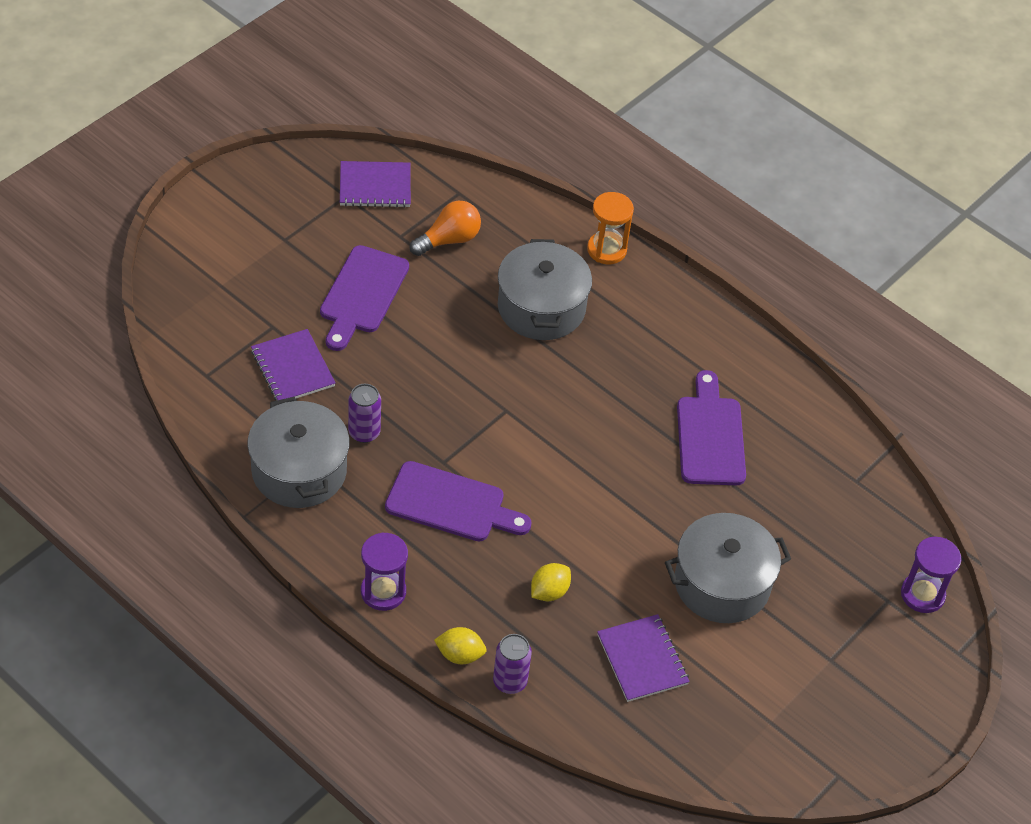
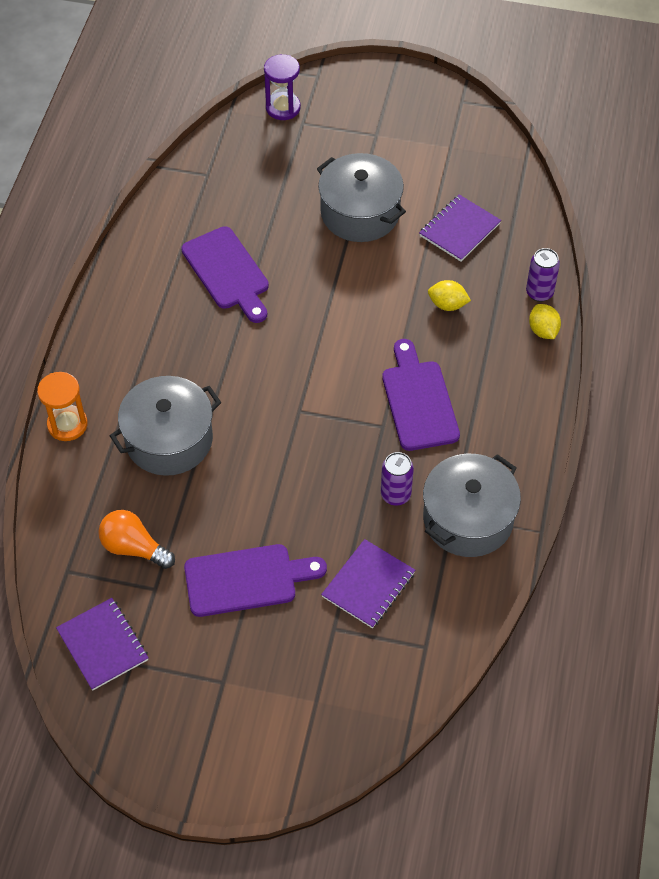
camera: 115 degrees left, 5 degrees up
(383, 592) = (530, 402): purple hourglass -> none
(710, 436) = (227, 272): purple cutting board -> purple cutting board turned 90 degrees counterclockwise

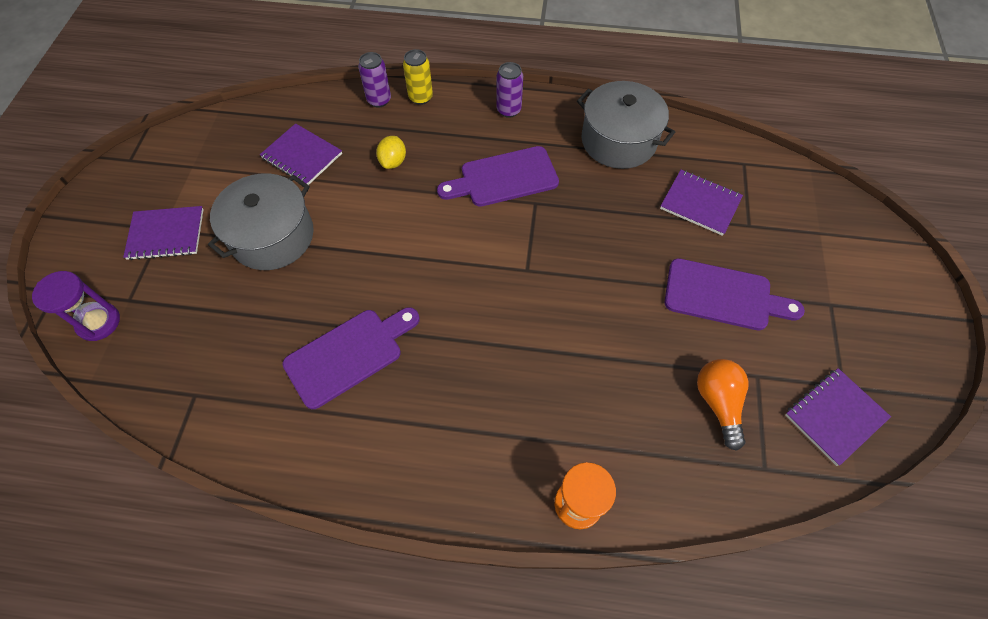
camera: 95 degrees left, 5 degrees up
(134, 548) = (718, 403): orange light bulb -> orange light bulb turned 150 degrees clockwise
(169, 439) = (580, 386): grey pot -> none
(246, 580) = (723, 296): purple cutting board -> purple cutting board turned 120 degrees clockwise
(370, 138) = (166, 234): none -> purple notebook
(395, 495) = (606, 189): purple can -> purple can (508, 110)
(543, 330) = (420, 97): yellow lemon -> yellow can

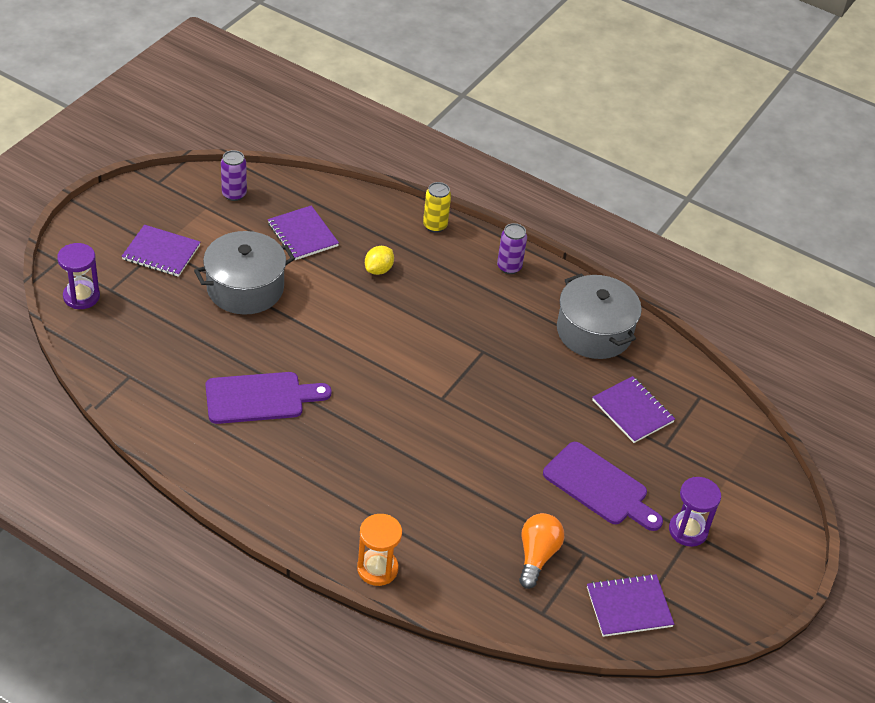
camera: 20 degrees right, 15 degrees down
(379, 100) = (396, 213): purple can -> purple can (234, 194)
(504, 178) = (468, 321): purple cutting board -> none
(826, 304) = (688, 530): none -> purple hourglass

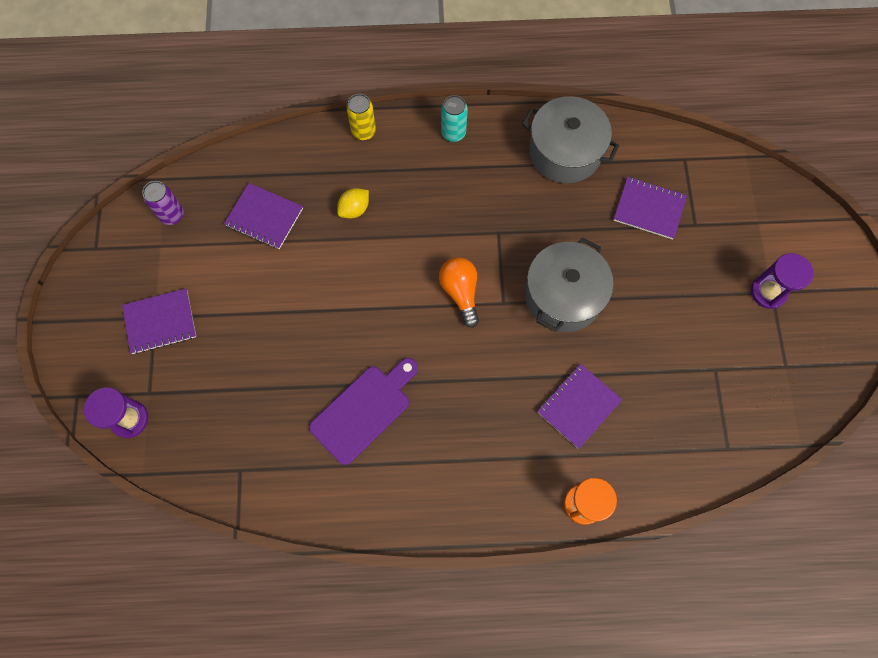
camera: 30 degrees left, 25 degrees up
(245, 288) = (261, 307): grey pot -> grey pot (563, 296)
(378, 270) = (354, 209): yellow lemon -> yellow lemon turned 45 degrees clockwise
(509, 267) = (453, 133): purple can -> turquoise can
(537, 556) = (685, 399): orange light bulb -> orange light bulb (460, 292)
(599, 487) = (679, 299): purple cutting board -> none
(629, 607) = (781, 394): purple notebook -> purple notebook (578, 406)

